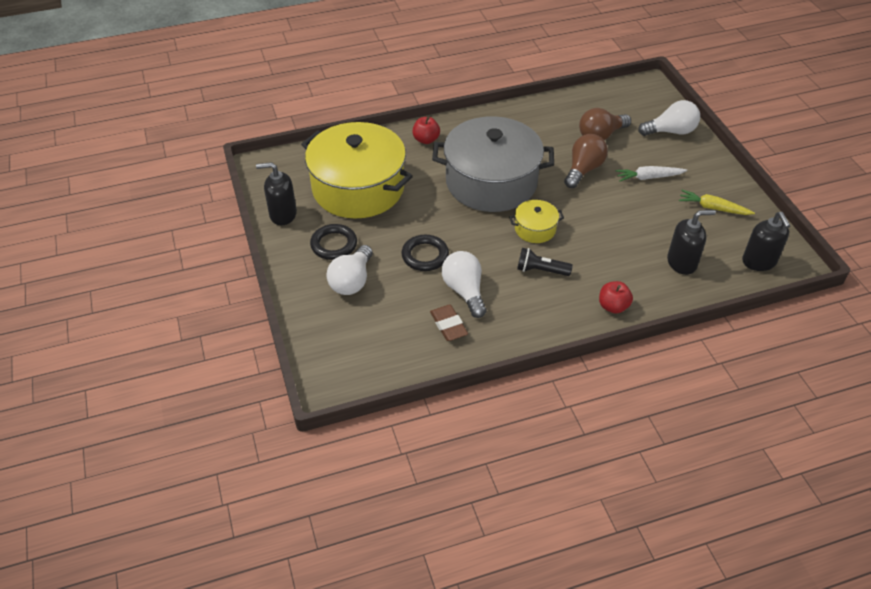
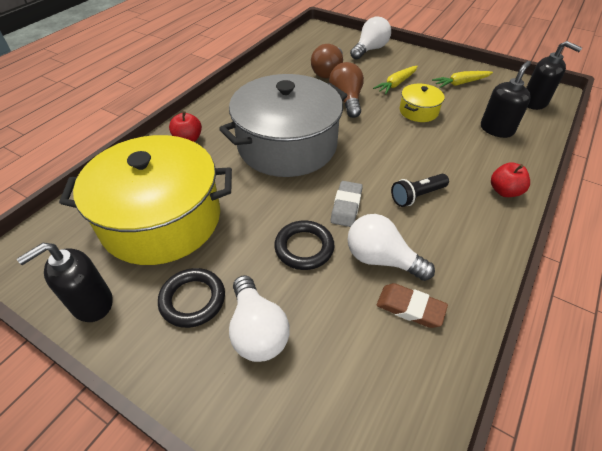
camera: 40 degrees left, 0 degrees up
(482, 247) = (346, 206): none -> grey eraser
(535, 229) = (368, 164): yellow pot -> yellow pot (418, 111)
(648, 177) = (396, 84): white carrot -> yellow carrot

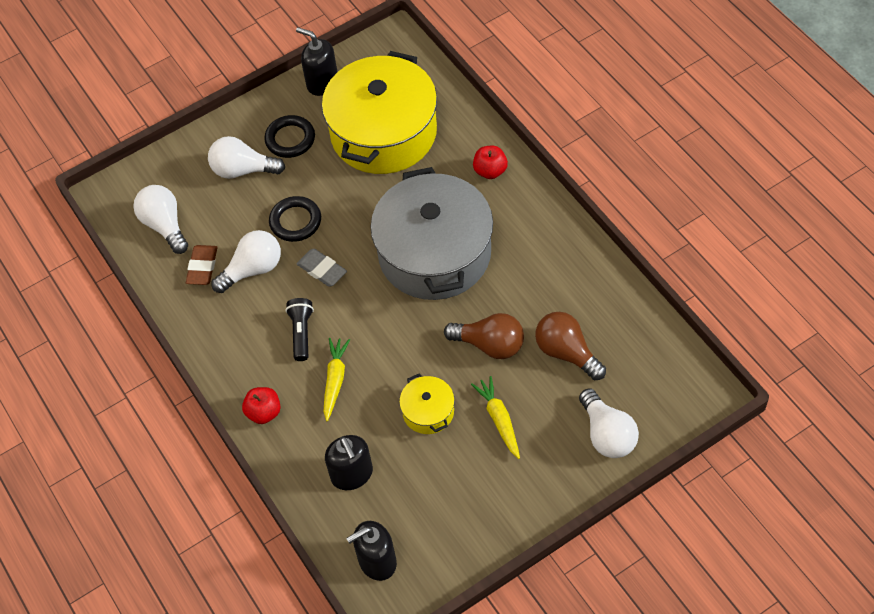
camera: 120 degrees right, 10 degrees up
(92, 303) = (322, 83): black soap dispenser -> black soap dispenser turned 45 degrees counterclockwise
(383, 384) = (165, 225): none -> white light bulb
(410, 308) = (202, 267): brown eraser -> brown eraser turned 45 degrees counterclockwise
(460, 83) = (462, 500): yellow carrot -> yellow carrot (335, 380)

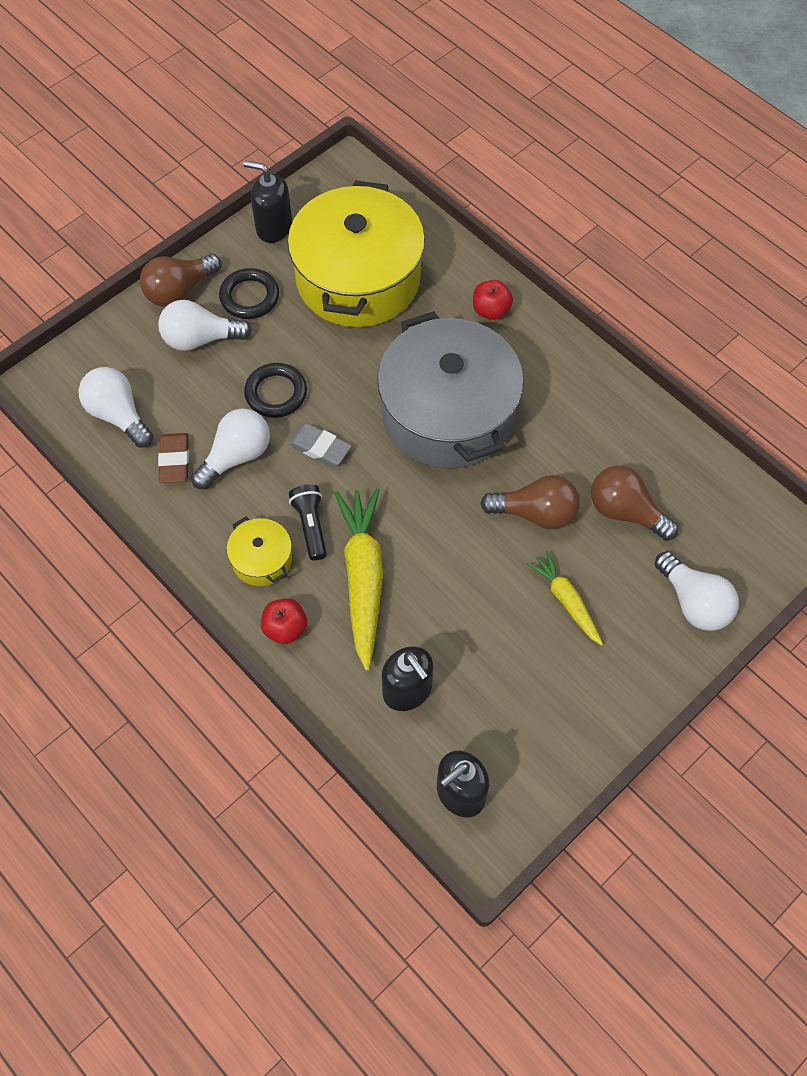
camera: 15 degrees left, 5 degrees up
(234, 128) = (179, 291): none -> brown light bulb
(335, 380) = (363, 578): yellow carrot -> yellow carrot, size x1.75
(428, 411) = (481, 602): yellow pot -> yellow pot (262, 559)

